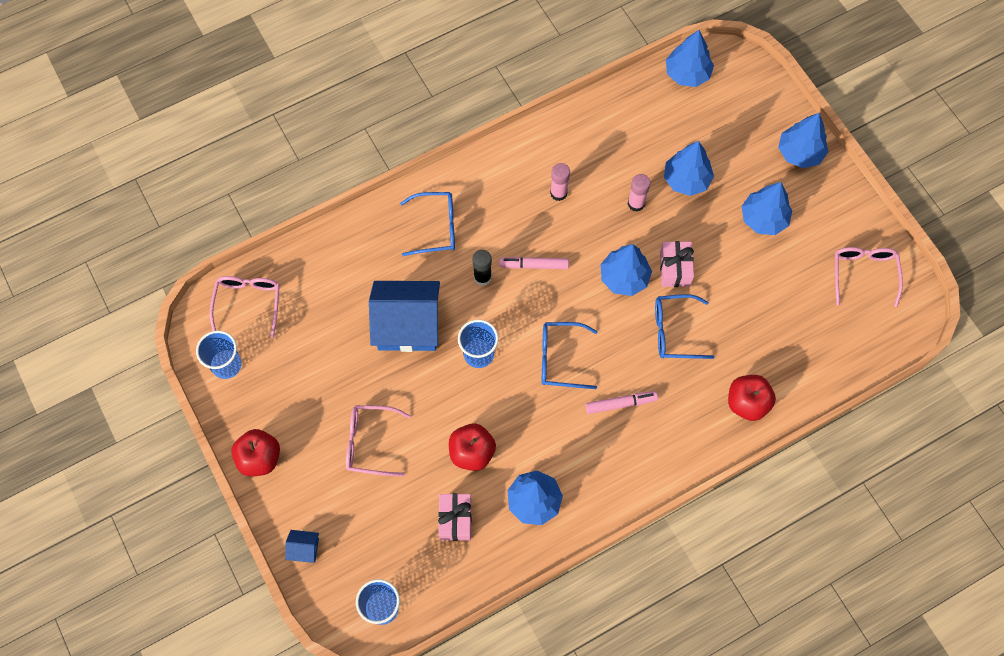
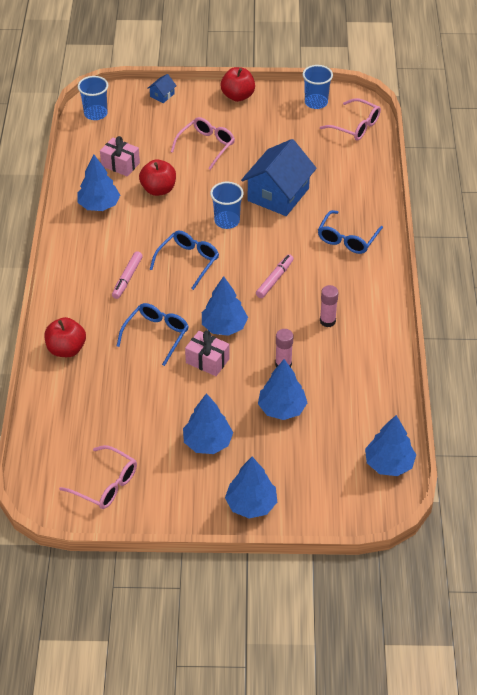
camera: 120 degrees right, 20 degrees down
(482, 277) = (286, 247): black glue stick -> none

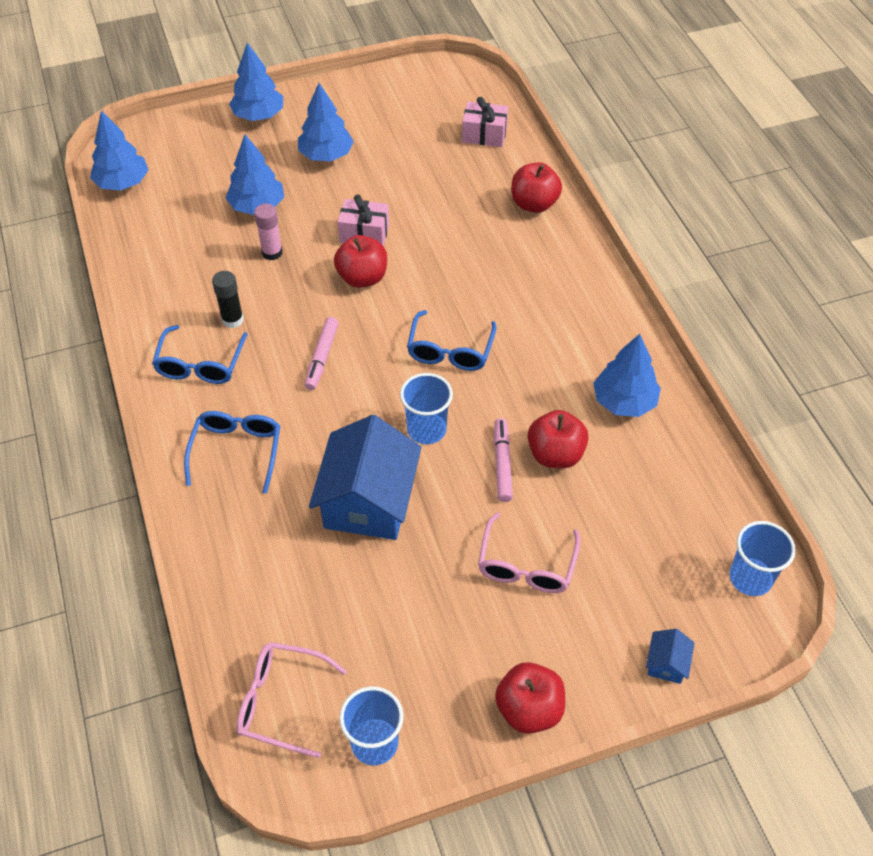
camera: 160 degrees right, 5 degrees up
(106, 484) = (410, 97): pink glasses -> none
(120, 164) = (640, 483): pink gift -> pink gift (484, 135)
(127, 278) = (516, 305): pink marker -> pink marker (502, 463)
(156, 335) = (439, 246): blue glasses -> blue glasses (200, 365)
(224, 327) = (362, 278): blue tree -> red apple
(327, 321) = (232, 320): pink glue stick -> black glue stick

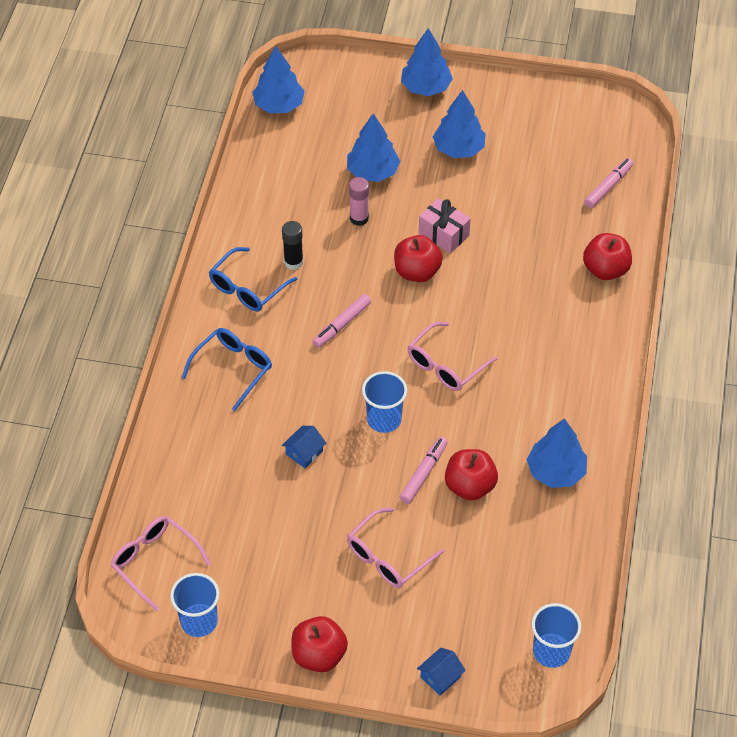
camera: 30 degrees right, 0 degrees up
(368, 501) = (304, 452): blue house -> blue house, size x0.41
(450, 351) = (445, 365): blue glasses -> pink glasses
(484, 135) = (608, 187): pink gift -> pink marker

